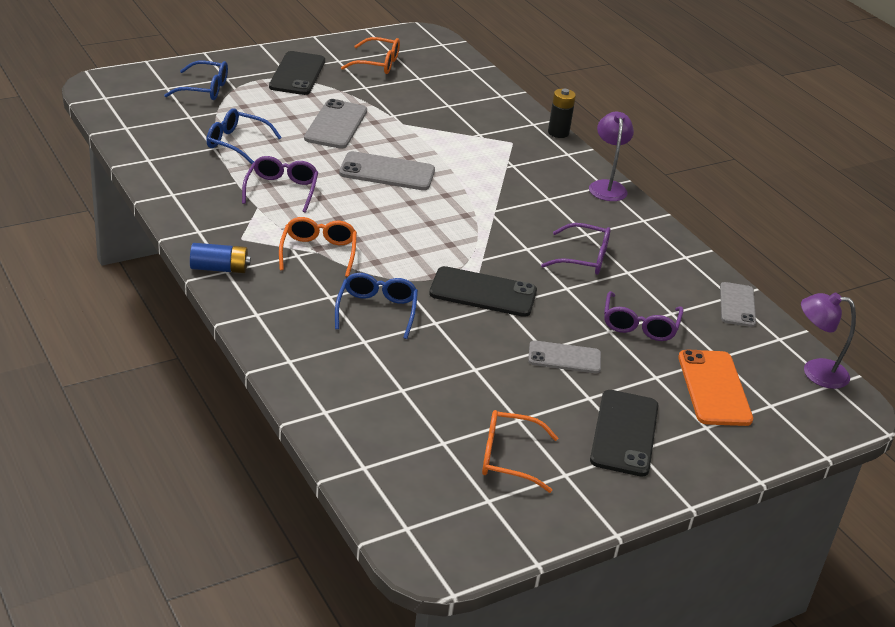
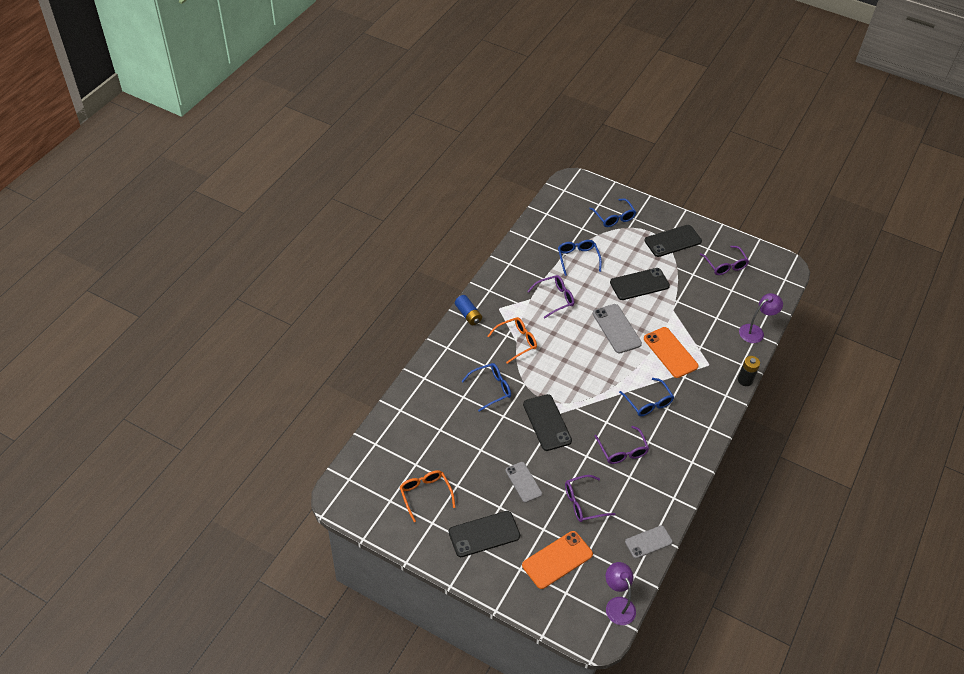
camera: 60 degrees right, 15 degrees up
(336, 125) = (639, 284): grey phone -> black phone
(378, 64) = (725, 265): orange glasses -> purple glasses
(466, 156) = (670, 352): none -> orange phone
(527, 206) = (648, 403): none -> blue glasses
(607, 186) = (710, 429): purple lamp -> purple lamp (755, 331)

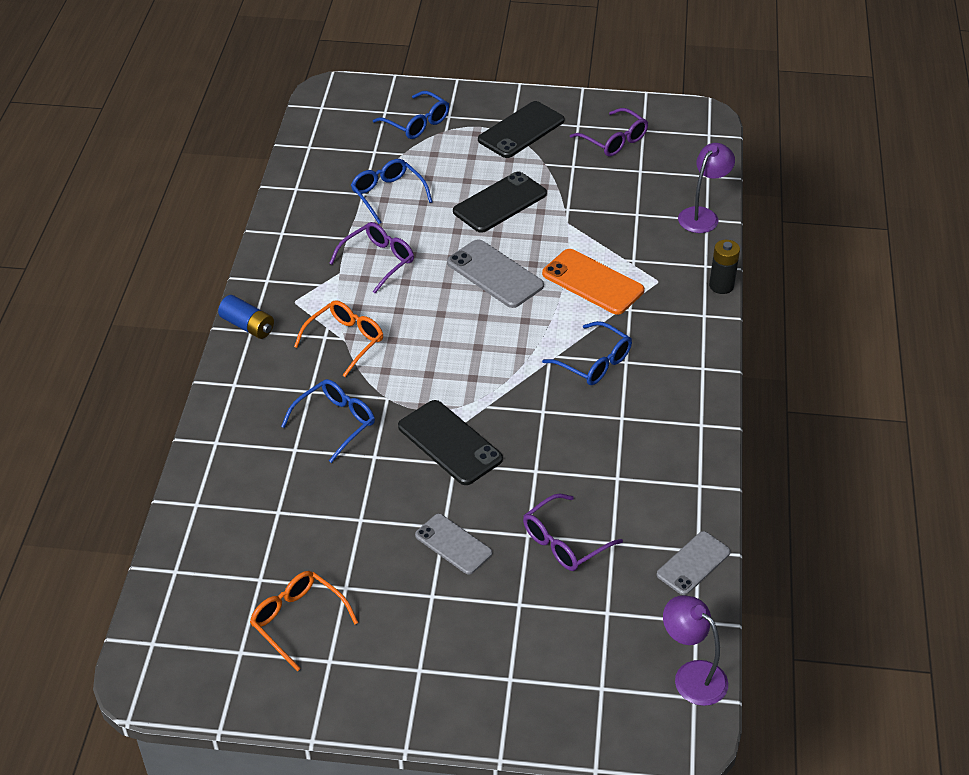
camera: 20 degrees left, 5 degrees down
(484, 534) = (425, 647): black phone -> none
(557, 560) = (564, 643): orange phone -> none
(622, 451) = (588, 445): purple glasses -> none

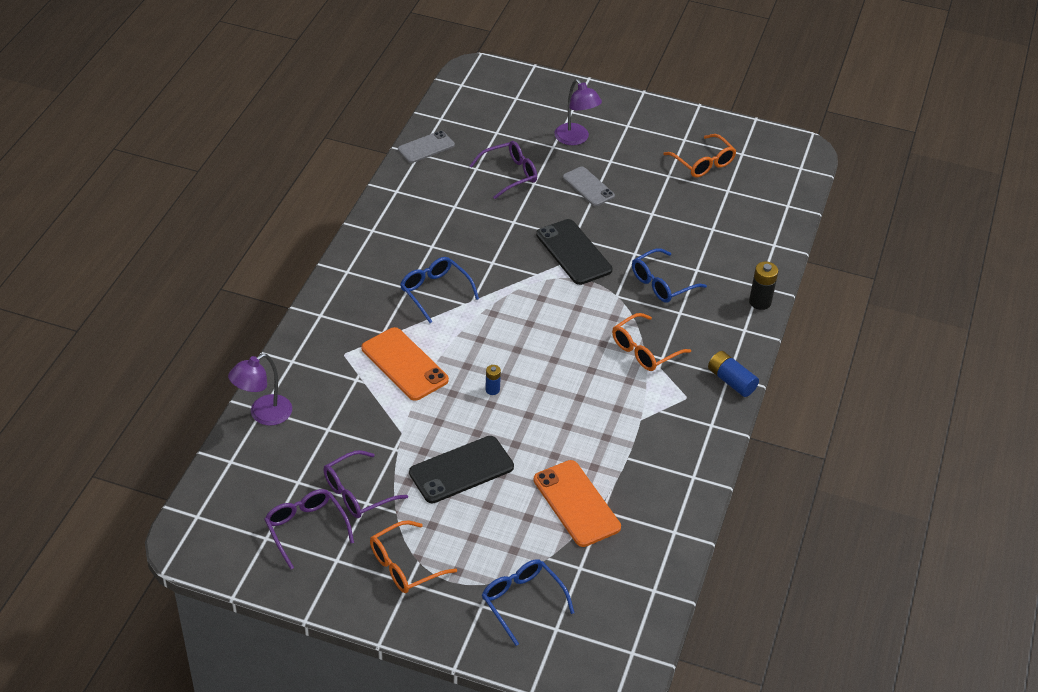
camera: 170 degrees left, 0 degrees up
(378, 261) = (600, 425): purple glasses -> purple glasses (357, 493)
(387, 195) = (576, 503): blue glasses -> orange phone
(495, 274) = (492, 390): grey phone -> blue battery
(521, 130) = (404, 565): black phone -> orange glasses
(692, 675) = (457, 94): purple lamp -> purple lamp (575, 139)
(721, 286) = (289, 338): black battery -> black battery (760, 302)

